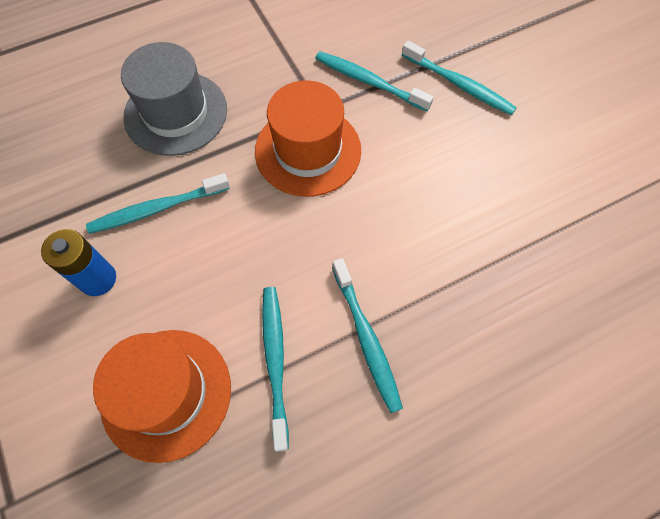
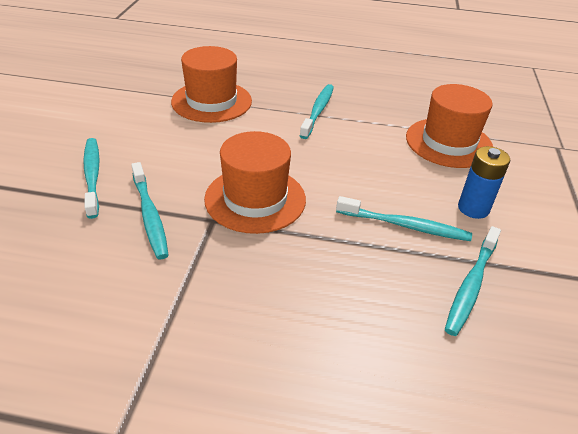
camera: 145 degrees left, 25 degrees down
(176, 113) = (340, 289): grey hat -> none
(275, 362) = (376, 125): turquoise toothbrush -> turquoise toothbrush (471, 285)
(497, 258) = (211, 101): none -> orange hat

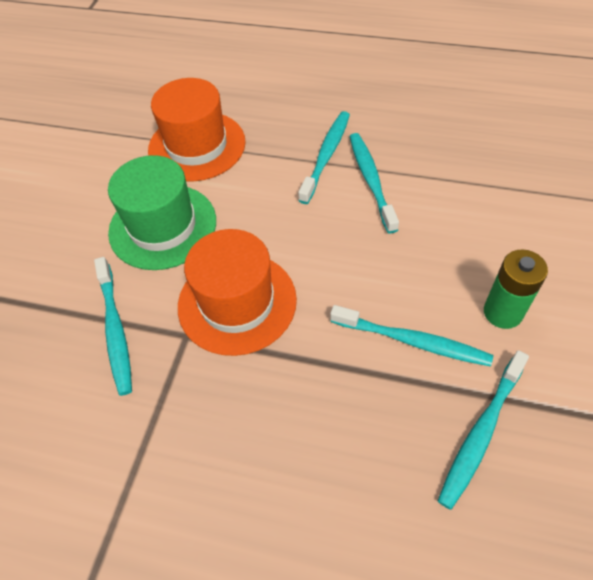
camera: 10 degrees right, 15 degrees up
(92, 176) = (54, 271): turquoise toothbrush -> turquoise toothbrush (371, 181)
(187, 149) = (163, 226): none -> green hat
(448, 142) = (487, 203): orange hat -> none
(473, 208) = (502, 312): blue battery -> green battery

